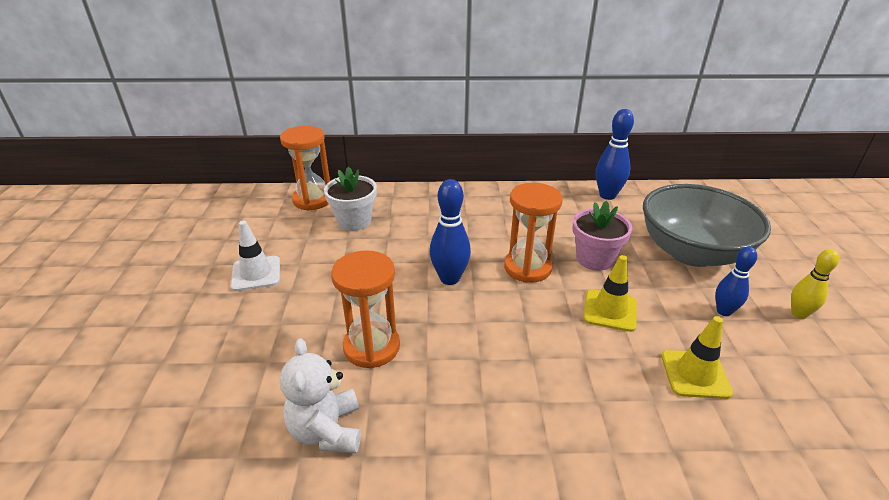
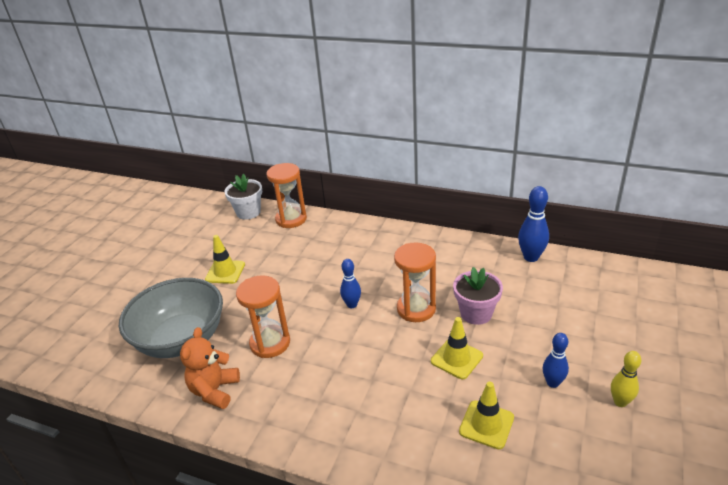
camera: 25 degrees right, 0 degrees up
(256, 273) = (225, 272): white traffic cone -> yellow traffic cone
(327, 430) = (214, 390): white teddy bear -> orange teddy bear
(354, 221) = (310, 243): white flower pot -> white flower pot (248, 212)
(449, 278) = (352, 305): blue bowling pin -> blue bowling pin, size x0.66
(691, 252) = (566, 326): grey bowl -> grey bowl (181, 340)

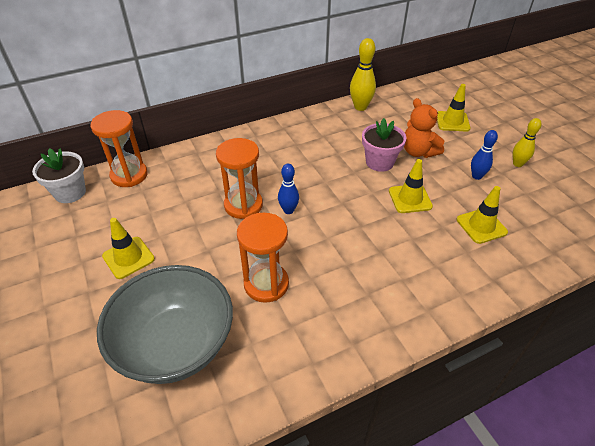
camera: 50 degrees left, 10 degrees up
(214, 390) = (276, 357): orange teddy bear -> orange teddy bear (418, 152)
(416, 309) = (338, 183): orange hourglass -> orange hourglass (243, 205)
(531, 257) = (360, 107): blue bowling pin -> yellow bowling pin
(609, 320) = (452, 121): none -> yellow traffic cone

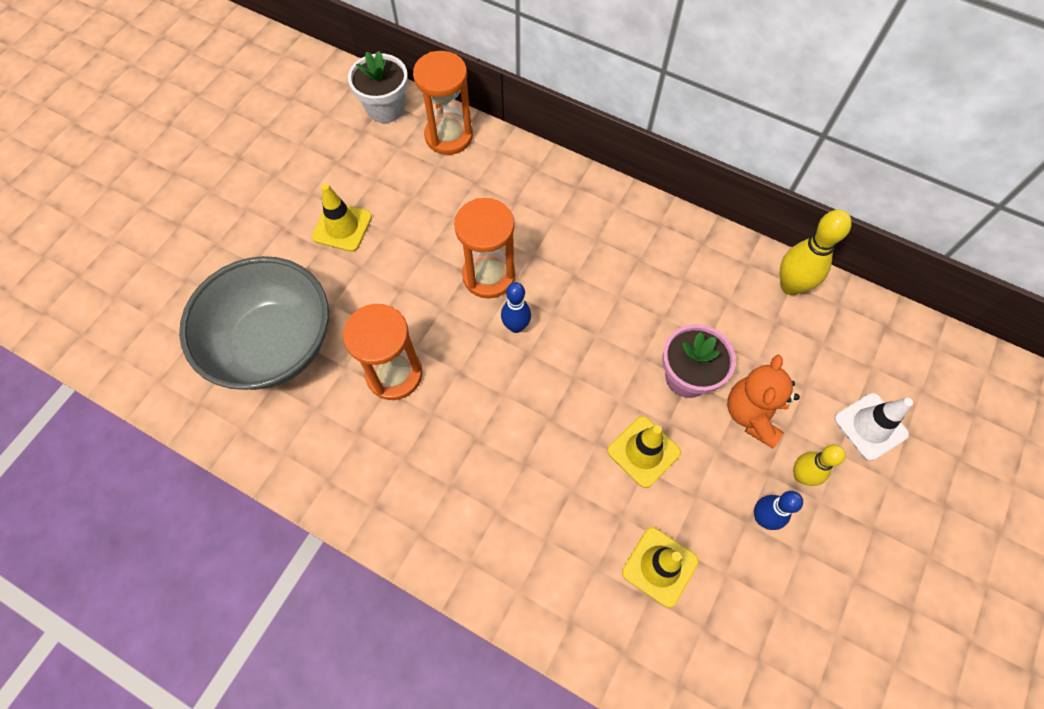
camera: 55 degrees right, 20 degrees up
(452, 121) = (870, 426): yellow traffic cone -> white traffic cone
(517, 164) = (842, 566): yellow bowling pin -> yellow bowling pin (801, 475)

